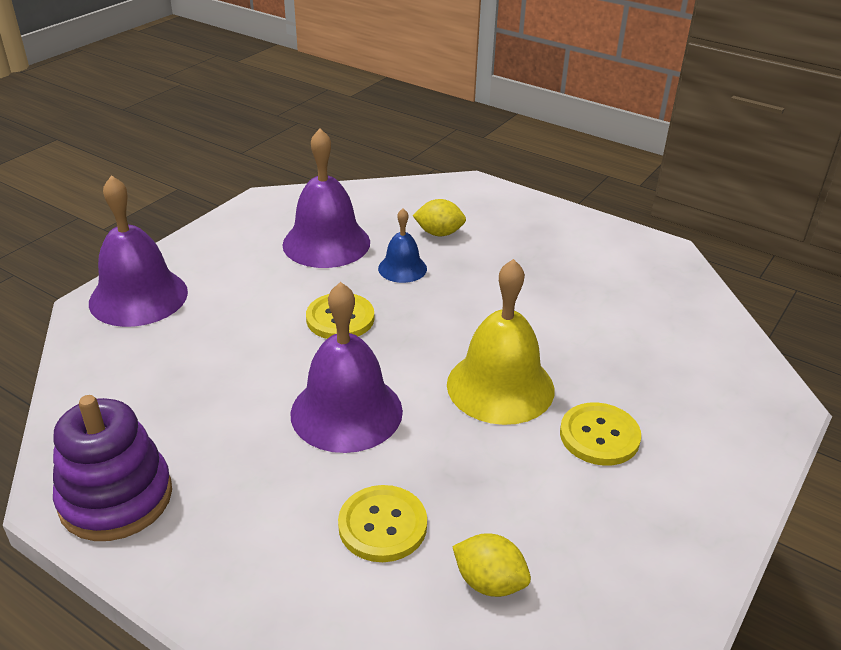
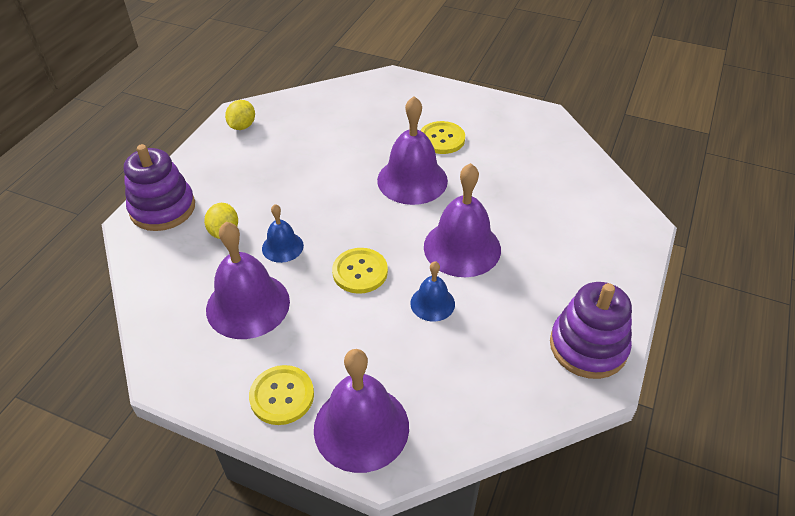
camera: 100 degrees left, 10 degrees up
(264, 368) = (432, 303): none -> blue bell
(382, 525) = (546, 215): yellow button -> yellow button (282, 396)
(487, 199) = (163, 208): none -> purple stacking toy
(489, 582) = (562, 171): yellow lemon -> yellow lemon (242, 126)
(500, 386) = (412, 180): yellow bell -> purple bell

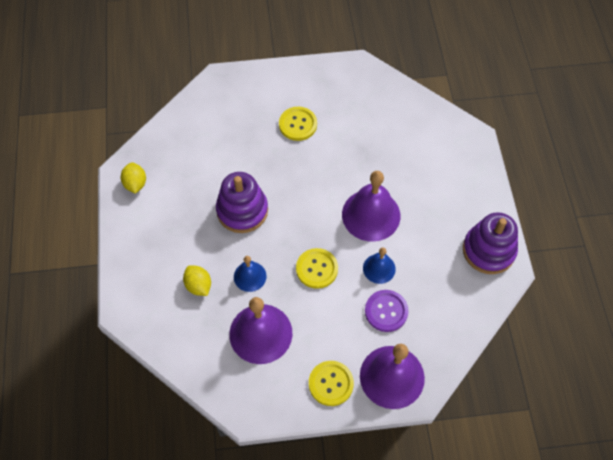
camera: 30 degrees left, 15 degrees up
(163, 208) = (136, 289): purple stacking toy -> purple stacking toy (242, 210)
(408, 351) = (386, 311): none -> purple button
(412, 180) = (301, 173): purple bell -> none

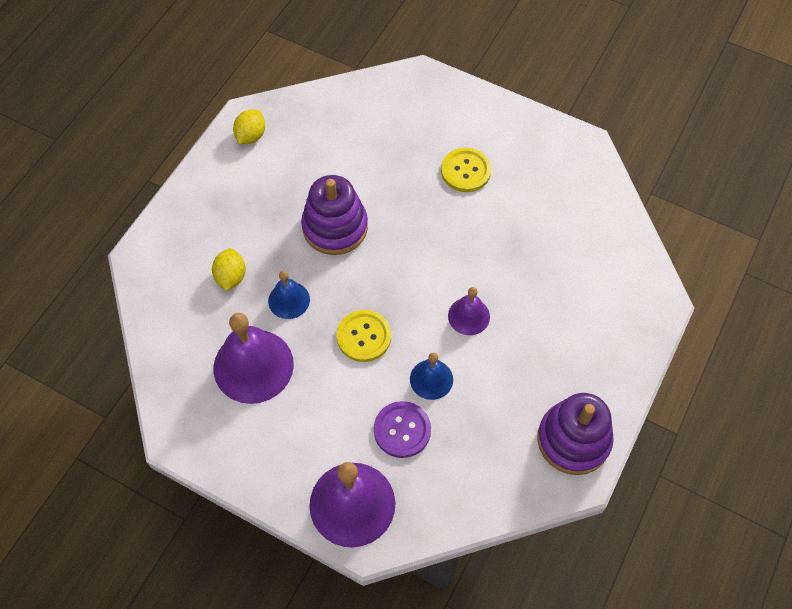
camera: 35 degrees right, 0 degrees up
(331, 383) = (282, 466): yellow button -> none
(371, 215) = (468, 316): purple bell -> purple bell, size x0.54

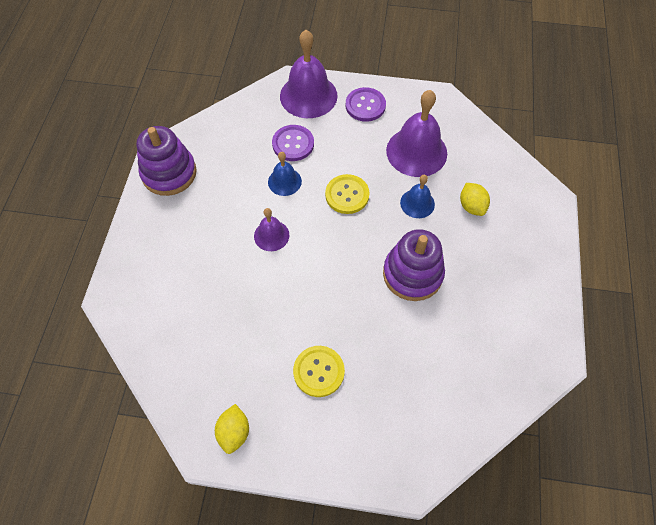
camera: 160 degrees right, 0 degrees up
(251, 136) = (538, 338): yellow lemon -> yellow lemon (234, 432)
(282, 459) = (365, 105): none -> purple button

